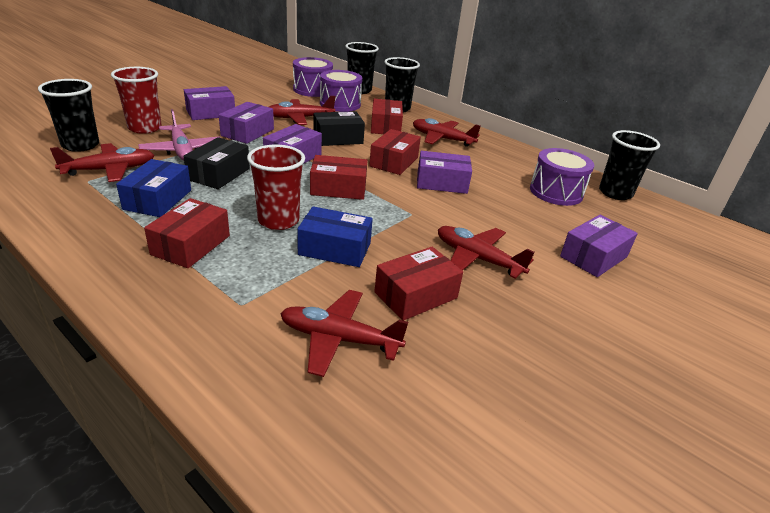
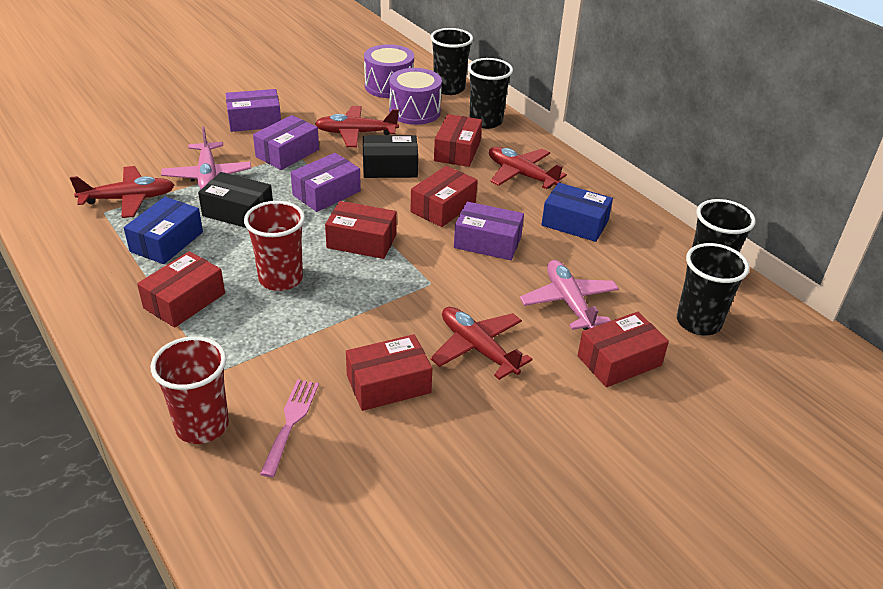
camera: 15 degrees right, 5 degrees up
(80, 145) = (106, 163): black cup -> black cup (698, 322)
(145, 128) = (176, 141): red cup -> red cup (202, 425)
(219, 174) = (238, 212): black box -> black box turned 75 degrees clockwise
(335, 249) = (327, 320): blue box -> blue box (575, 223)
(339, 339) = (291, 421): red plane -> pink fork
(528, 219) = (568, 302): none -> pink plane
(556, 192) = (627, 267): purple drum -> none
(593, 256) = (619, 360): purple box -> red box

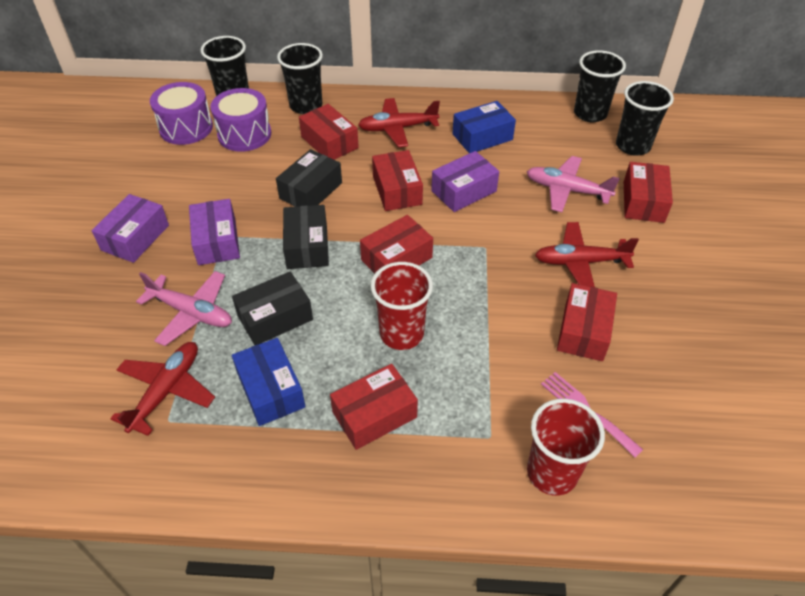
camera: 50 degrees left, 10 degrees up
(184, 301) = (374, 414): red box -> red box turned 75 degrees clockwise
(326, 193) = (307, 246): purple box -> black box
(355, 133) = (236, 184): red plane -> none

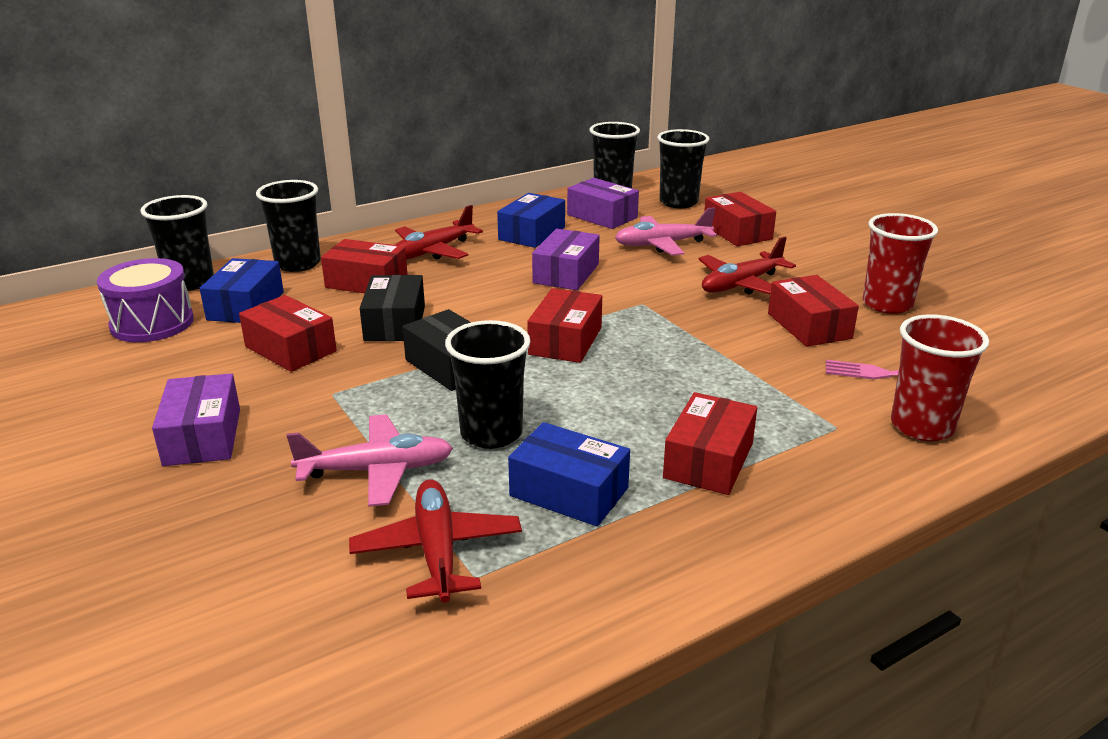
camera: 35 degrees left, 20 degrees down
(217, 241) = (328, 400): purple box -> purple box (602, 216)
(244, 134) = (245, 306): purple drum -> blue box
(275, 317) = (491, 433): black box -> black cup
(397, 190) = (495, 293): red box -> red box (291, 349)
(401, 333) = (649, 391): red cup -> red cup (887, 304)

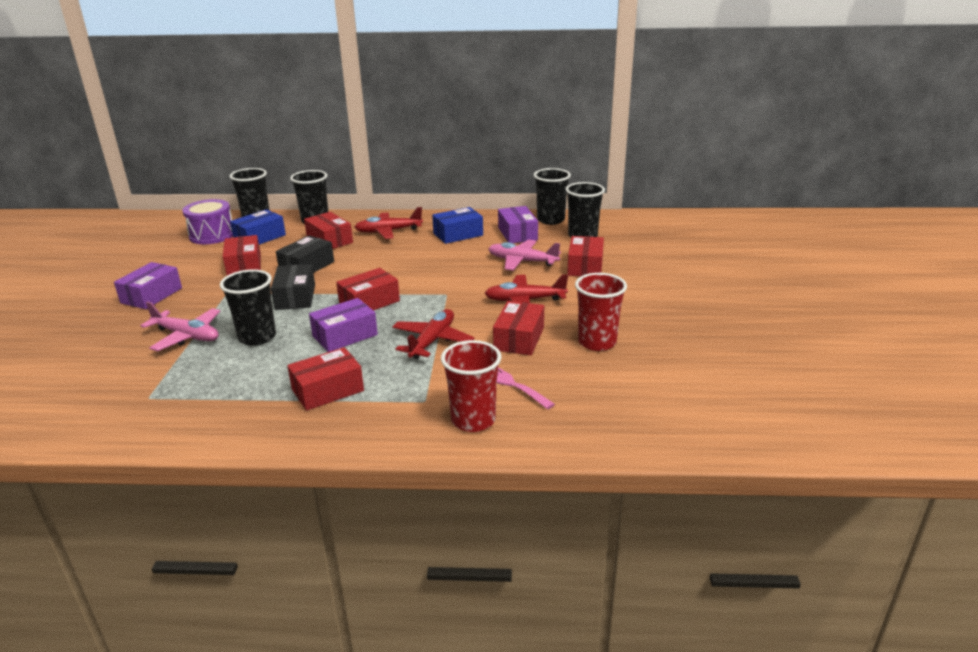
camera: 35 degrees right, 0 degrees up
(437, 550) = (152, 380): red plane -> red plane (432, 341)
(566, 273) = (435, 264): purple box -> purple box (345, 335)
(569, 492) = (242, 378): blue box -> none

